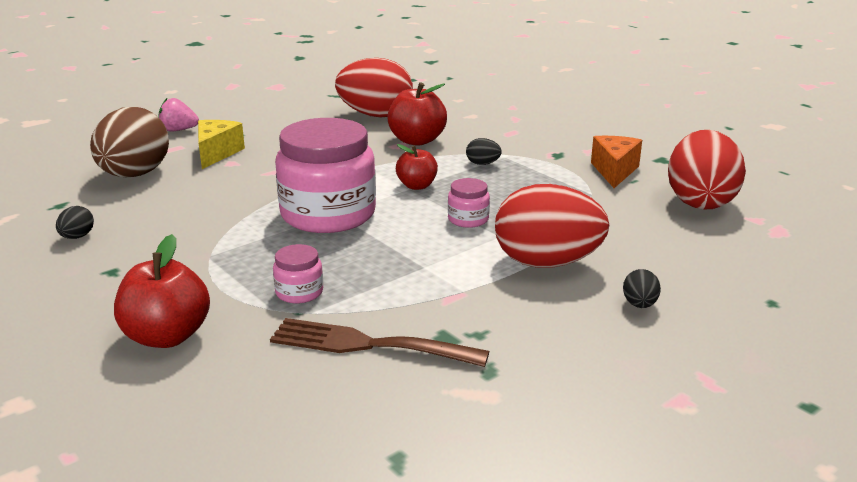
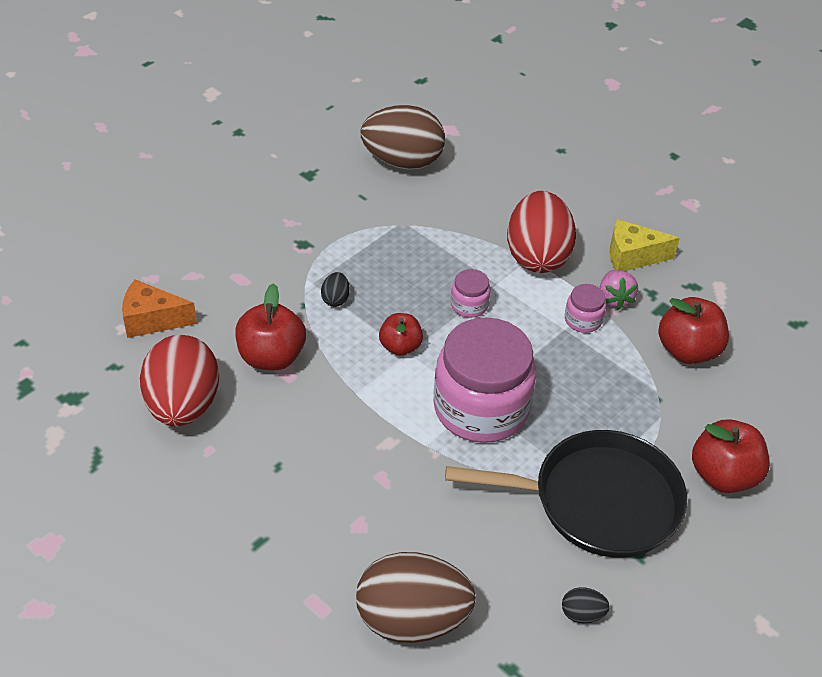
camera: 100 degrees left, 20 degrees up
(178, 130) = (249, 621): pink strawberry -> pink strawberry (614, 299)
(186, 258) = (598, 501): none -> black pan
(216, 153) = (331, 549): yellow cheese -> yellow cheese (632, 257)
(299, 292) = (630, 403): pink jar -> pink jar (583, 320)
(368, 345) = (687, 350): brown fork -> red apple
(614, 171) = (342, 207): orange cheese -> orange cheese (152, 320)
(639, 305) = (585, 211): black egg -> none
(700, 202) = (402, 162): red egg -> brown egg

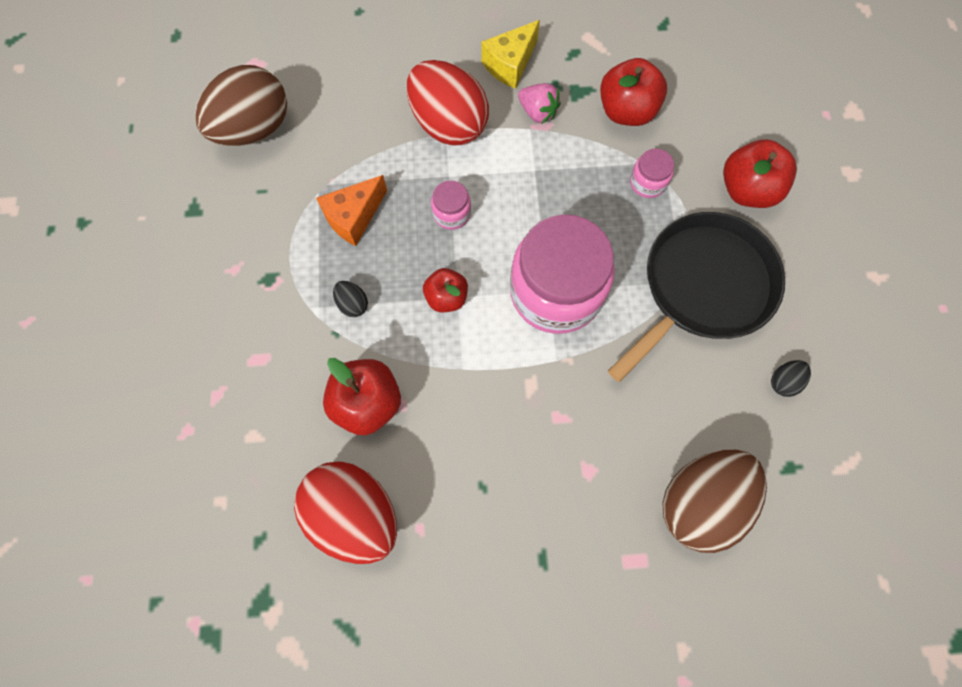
camera: 45 degrees left, 25 degrees up
(152, 320) = (236, 468): orange cheese -> orange cheese (354, 217)
(583, 320) = (538, 151): pink jar -> pink jar (647, 182)

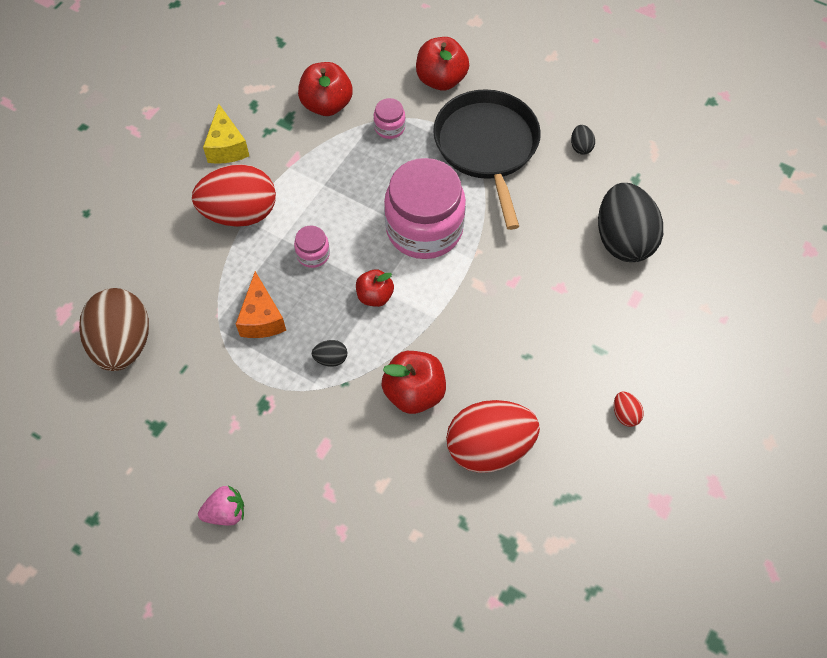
camera: 55 degrees left, 10 degrees down
(484, 635) = (625, 414): none -> red egg
(538, 112) = (281, 155): pink strawberry -> pink strawberry (226, 512)
(700, 501) = (623, 240): brown egg -> black egg

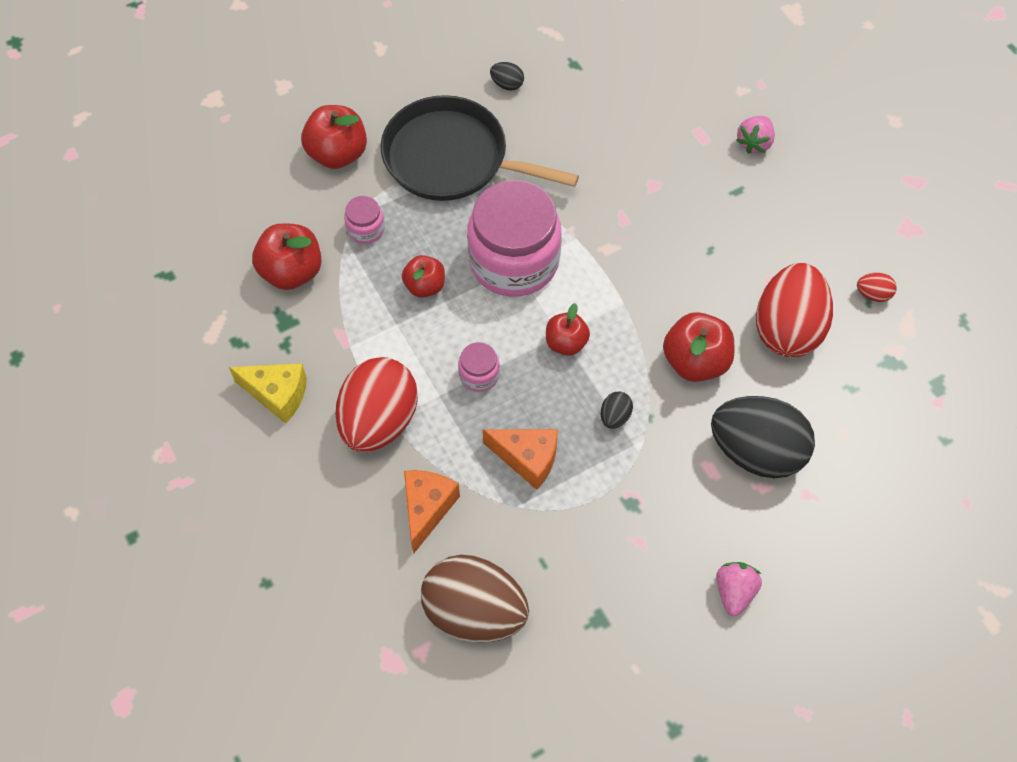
camera: 60 degrees left, 0 degrees up
(188, 276) = (427, 509): none -> orange cheese
(366, 185) = (425, 286): none -> red apple
(623, 240) = (633, 110): black egg -> black egg (756, 451)
(625, 414) = (812, 207): red egg -> red egg (873, 294)
(657, 341) = (754, 143): none -> pink strawberry

